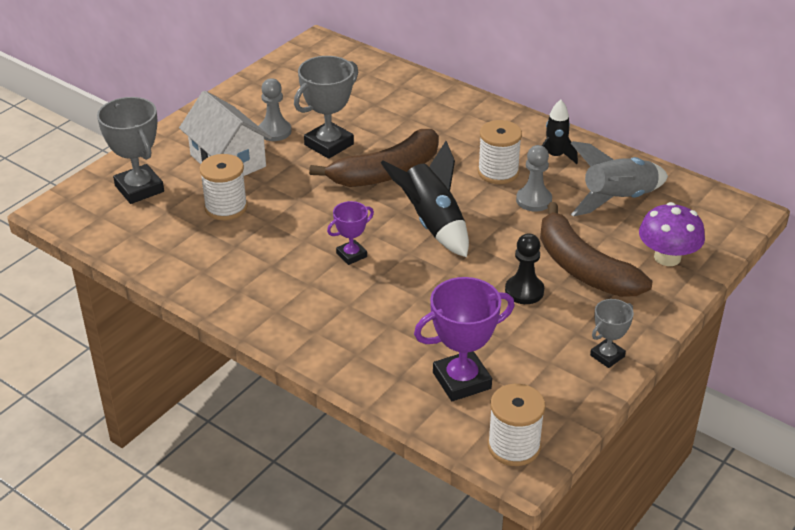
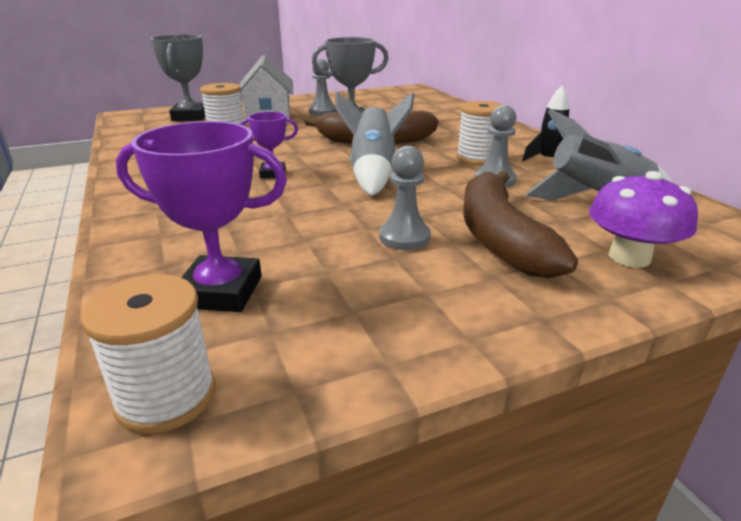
camera: 30 degrees right, 10 degrees down
(432, 223) = (373, 172): black rocket -> grey rocket
(524, 291) = (404, 237): black pawn -> grey pawn
(607, 356) = (443, 332): grey trophy -> none

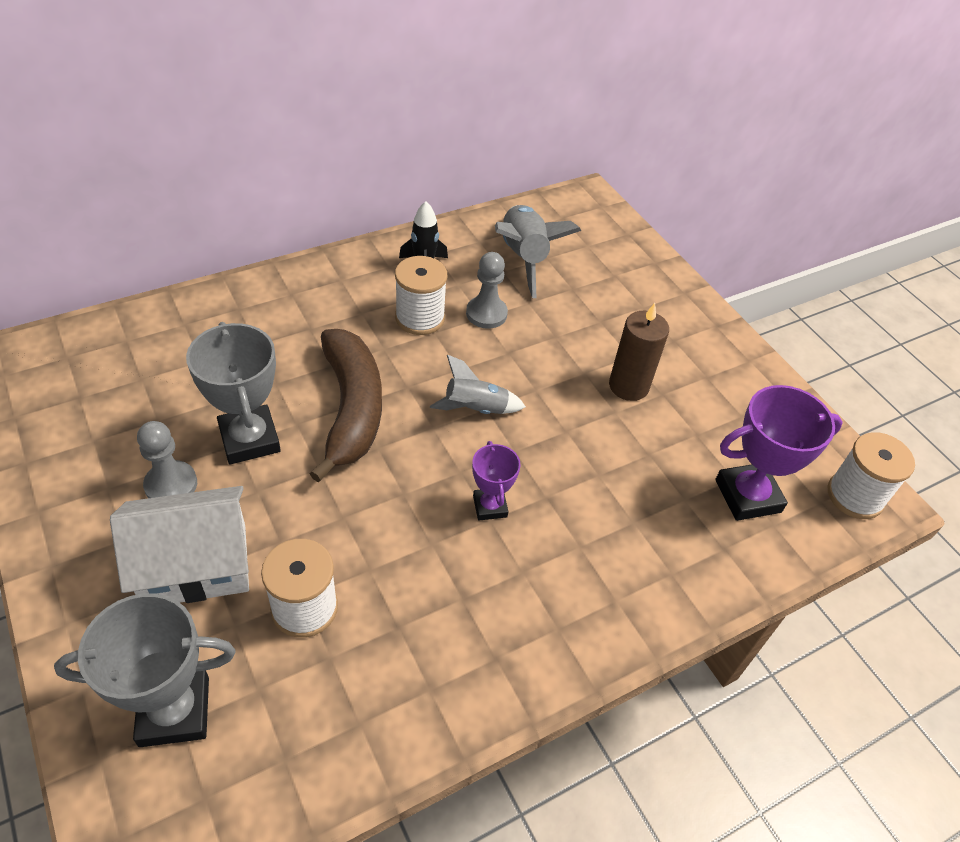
camera: 100 degrees left, 20 degrees up
(221, 292) = (747, 496): purple trophy -> purple trophy turned 75 degrees clockwise
(373, 172) = (475, 409): grey rocket -> grey rocket, size x0.61
(404, 237) = (628, 386): grey pawn -> brown candle
(499, 238) = (614, 329): brown banana -> none
(629, 257) = (627, 269): purple mushroom -> none

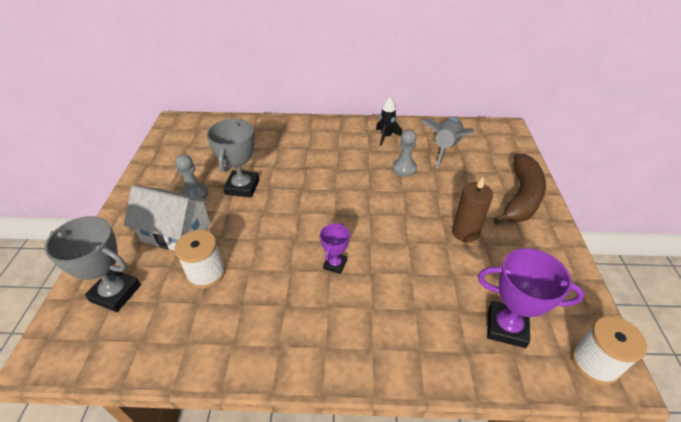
camera: 35 degrees right, 5 degrees down
(351, 409) = (299, 190): brown banana -> brown banana (521, 197)
(420, 318) = (366, 160): white spool -> none
(475, 409) = (363, 212): grey rocket -> none

